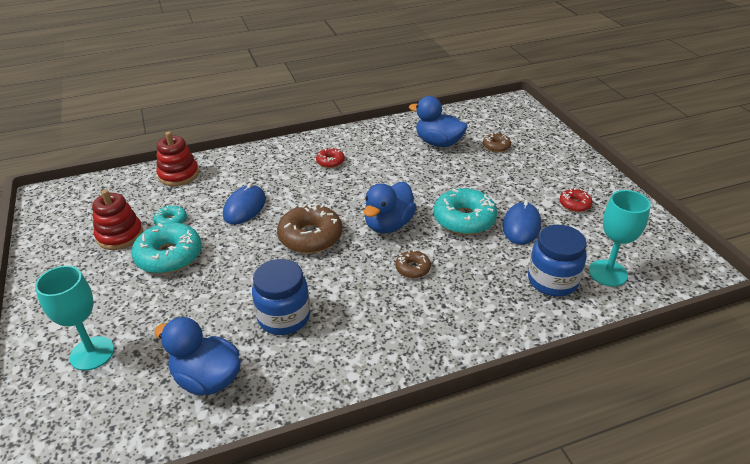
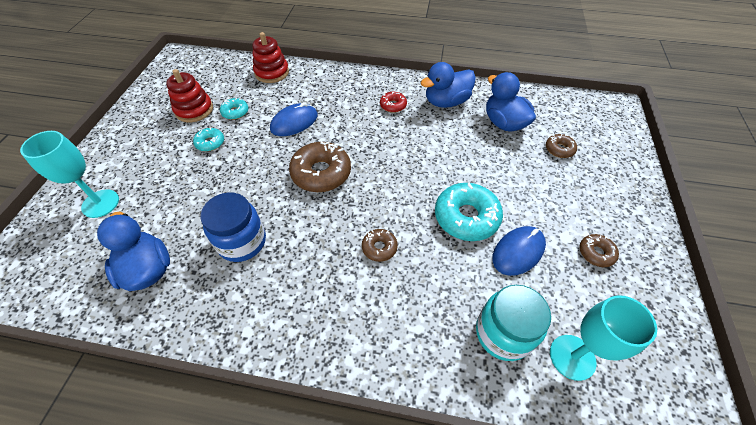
camera: 30 degrees right, 15 degrees up
(169, 256) = (210, 143): turquoise donut -> turquoise donut, size x0.52
(388, 225) = (393, 191): blue duck -> blue duck (446, 102)
(552, 281) = (503, 333): blue jar -> turquoise jar
(574, 204) = (596, 253): red donut -> brown donut

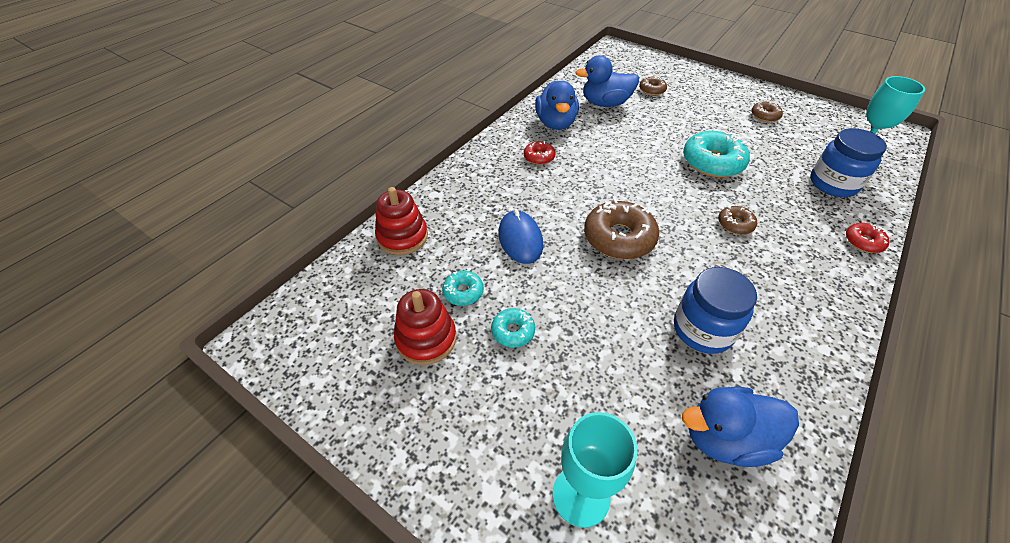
camera: 65 degrees left, 5 degrees down
(412, 367) = (863, 242): none -> red donut
(503, 333) = (833, 184): turquoise jar -> blue jar
(518, 252) = (756, 149): blue mouse -> none

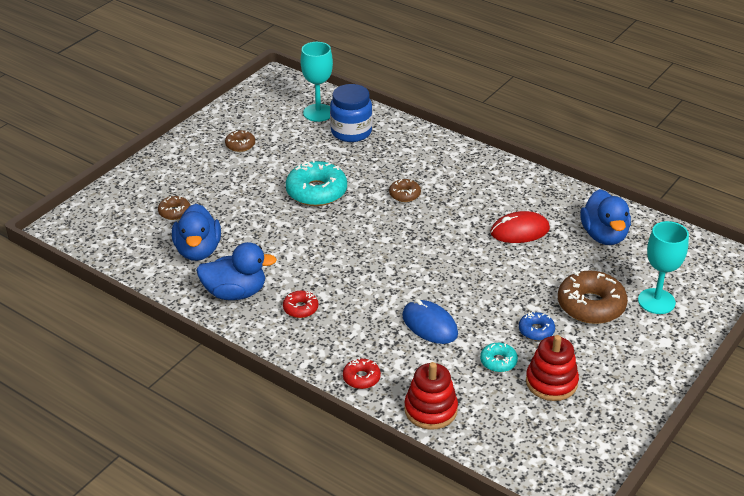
camera: 90 degrees left, 10 degrees down
(513, 331) = (536, 330): turquoise donut -> blue donut
(520, 239) = (429, 325): blue mouse -> blue mouse turned 60 degrees clockwise
(619, 238) = (425, 262): brown donut -> brown donut (591, 305)
(702, 329) = (519, 231): blue jar -> red mouse
(863, 242) = (422, 136): red donut -> red donut (361, 378)

